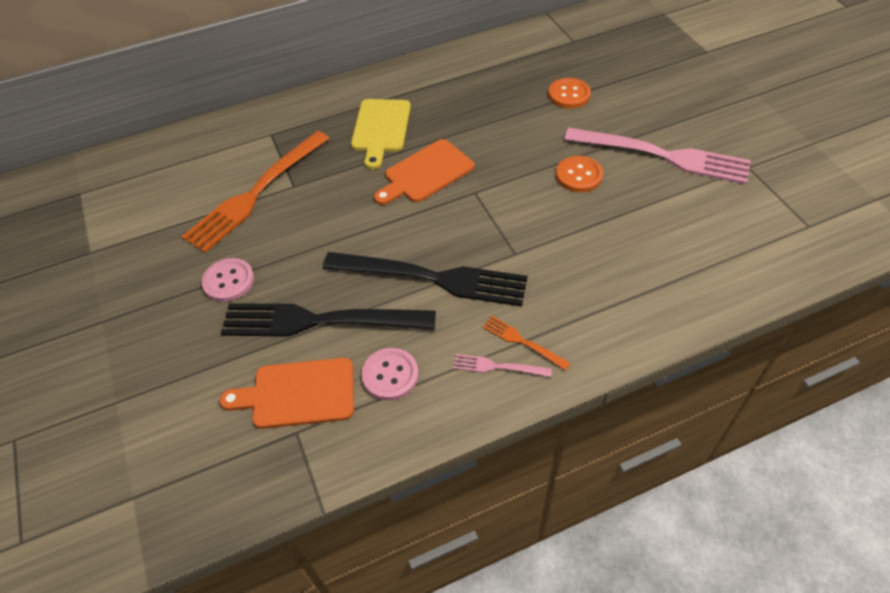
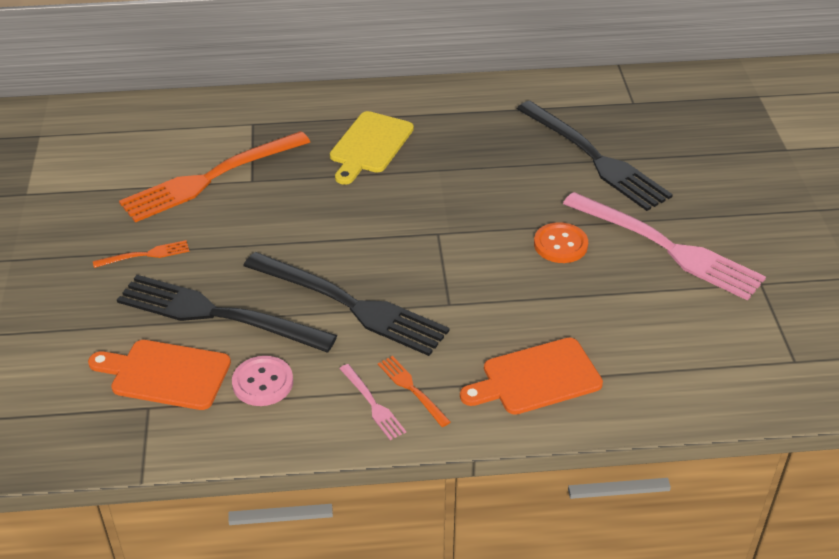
camera: 15 degrees right, 10 degrees down
(228, 281) = (146, 255): pink button -> orange fork
(426, 173) = (395, 201): orange cutting board -> orange cutting board (536, 378)
(497, 367) = (373, 404): pink fork -> pink fork turned 150 degrees counterclockwise
(569, 95) = (596, 159): orange button -> black fork

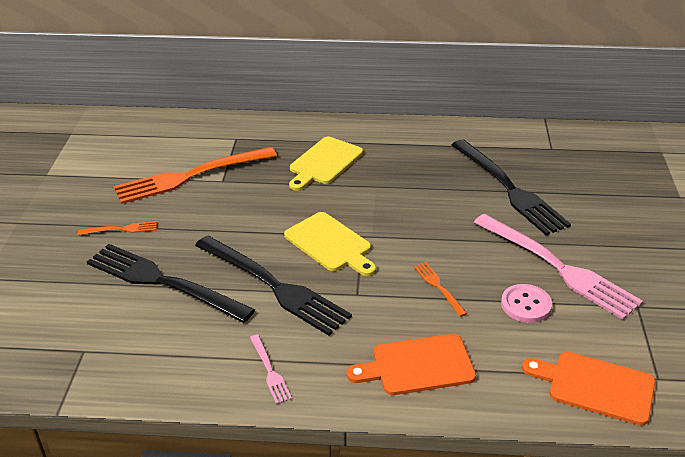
camera: 10 degrees right, 5 degrees down
(166, 374) = (106, 325): orange cutting board -> orange cutting board (596, 386)
(263, 382) = (183, 342): pink button -> pink button (526, 305)
(403, 247) = (330, 244): none -> yellow cutting board
(411, 388) = (306, 361): orange fork -> orange fork (438, 287)
(560, 244) = (464, 255): orange button -> none

